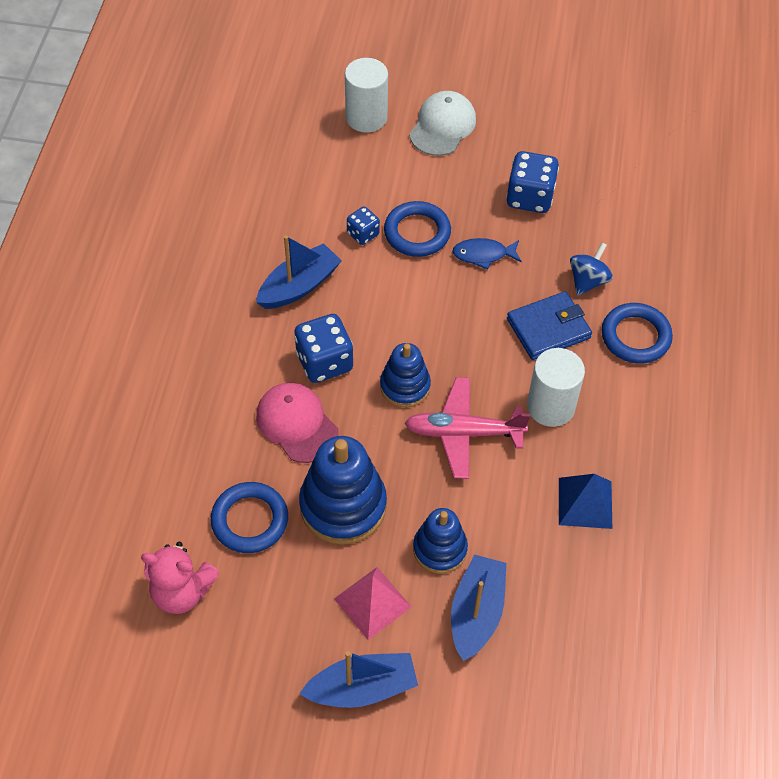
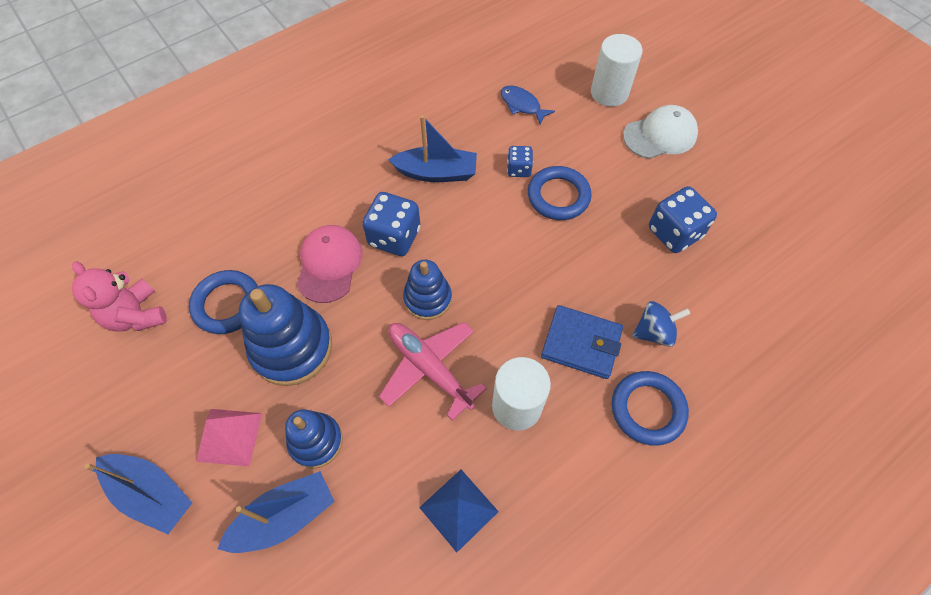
camera: 45 degrees right, 5 degrees up
(483, 255) = (590, 248): blue fish -> blue fish (522, 105)

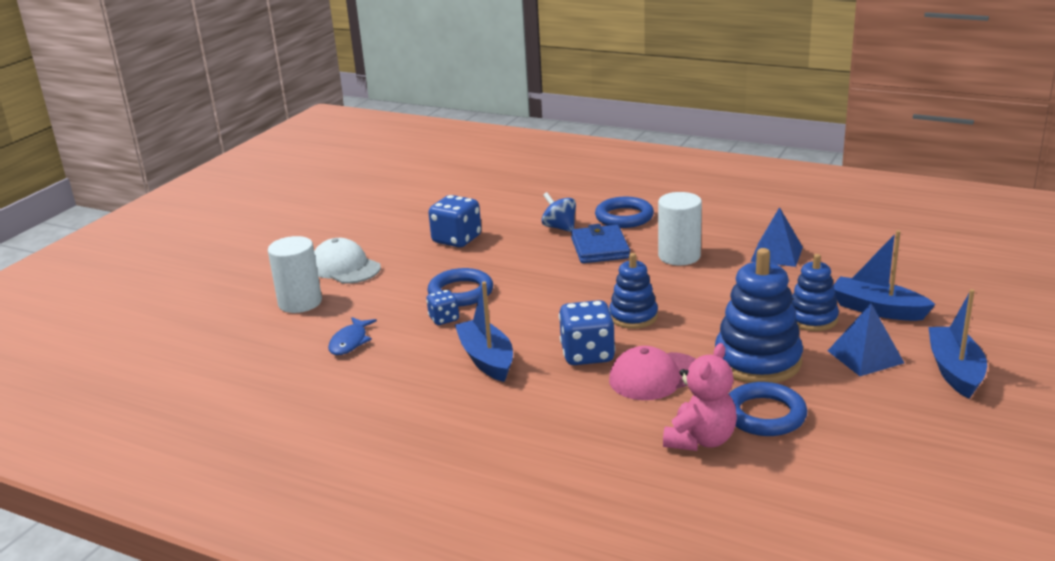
camera: 115 degrees left, 35 degrees down
(136, 315) = (846, 465): pink teddy bear -> pink teddy bear (700, 440)
(229, 437) = (865, 356): pink pyramid -> blue pyramid
(429, 368) = (693, 295): pink plane -> none

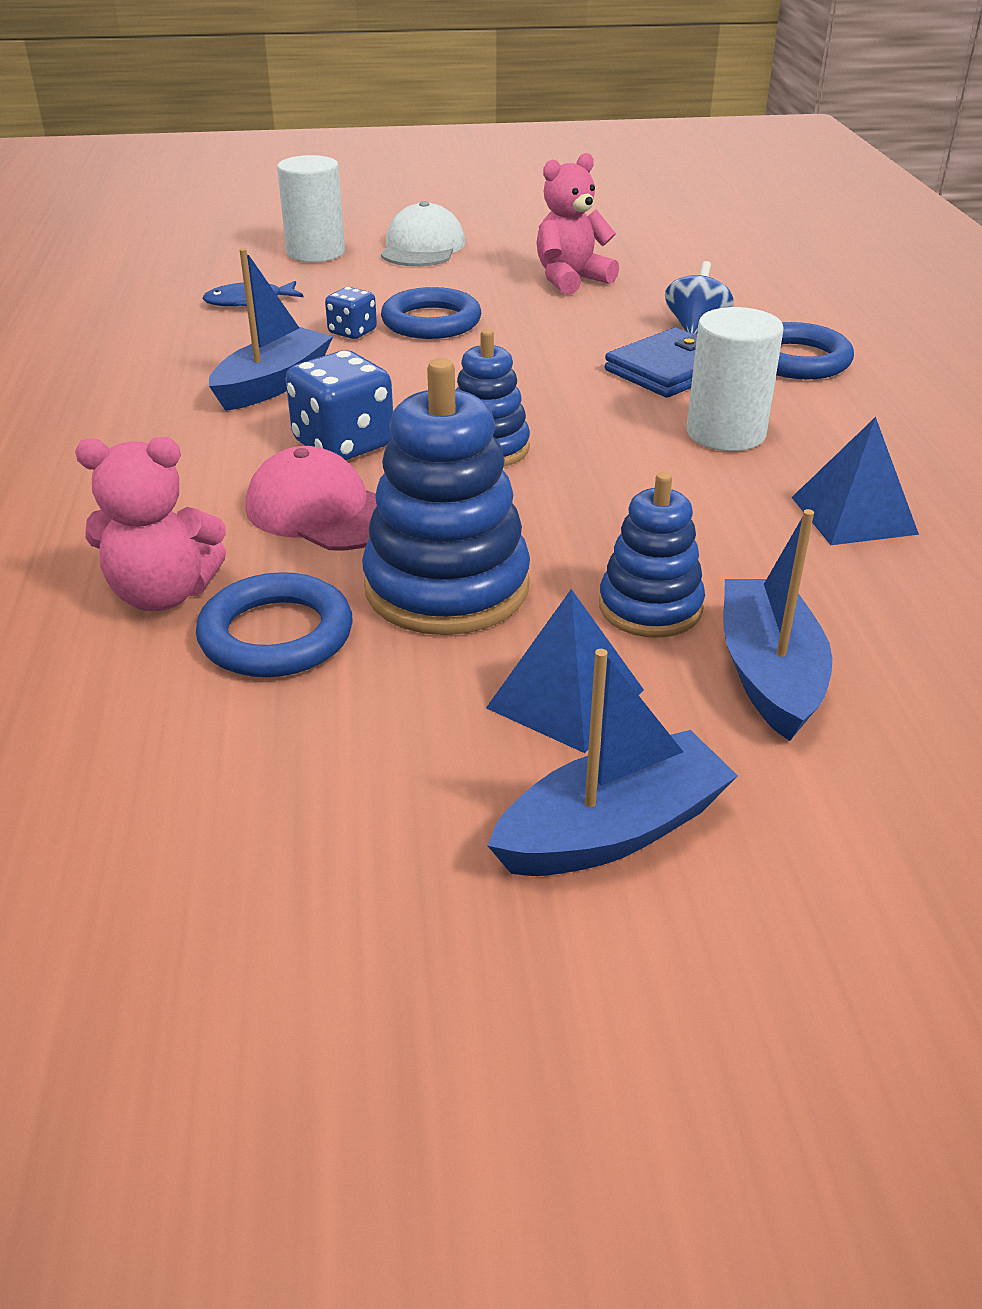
camera: 55 degrees right, 10 degrees up
(457, 239) = (571, 280): blue dice -> pink teddy bear

